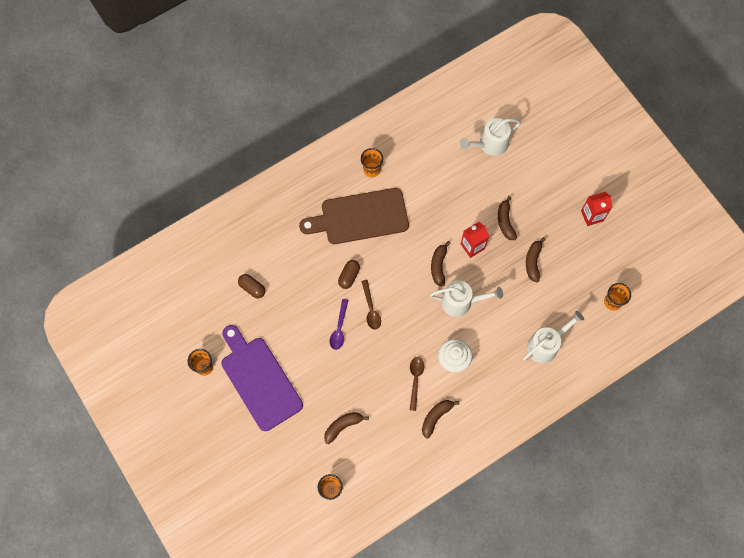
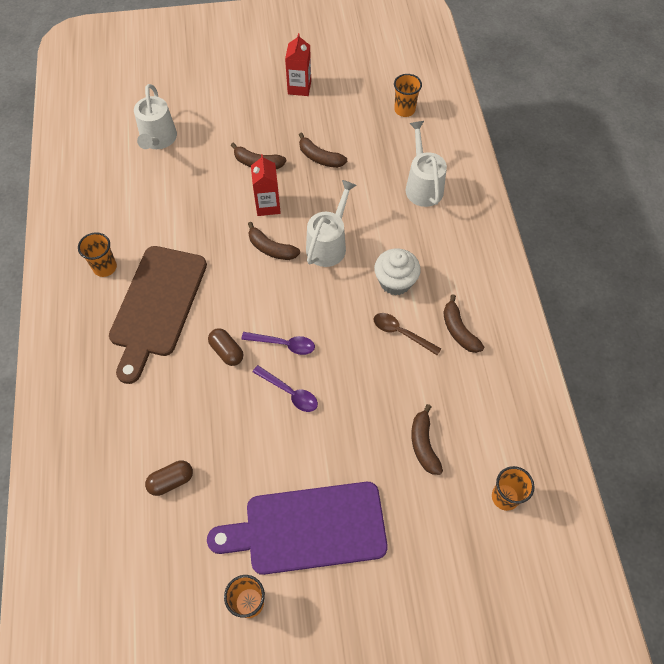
camera: 65 degrees left, 10 degrees down
(371, 309) = (283, 344): brown spoon -> purple spoon

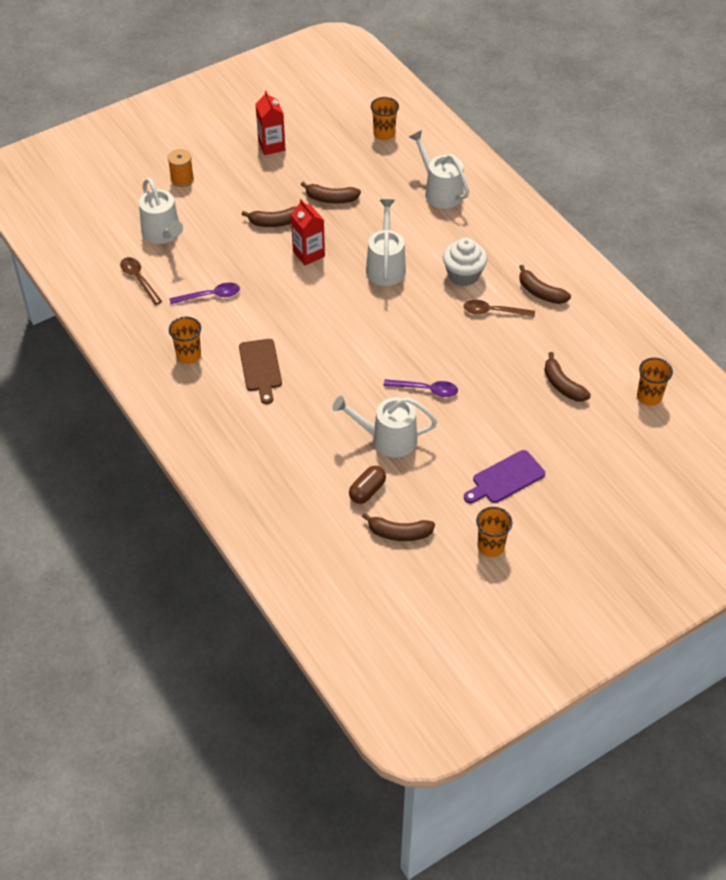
camera: 25 degrees left, 10 degrees down
(111, 176) = (139, 279): none -> brown spoon
(157, 306) = (260, 368): brown cutting board -> brown cutting board, size x0.53
(205, 93) = (182, 179): none -> orange spool
(223, 431) = (387, 439): none -> white watering can
(227, 351) = (349, 380): brown capsule -> none
(271, 248) = (335, 287): brown banana -> brown banana (399, 533)
(283, 344) = (396, 356): purple spoon -> purple spoon (210, 296)
(308, 528) = (505, 478): purple cutting board -> purple cutting board, size x0.53

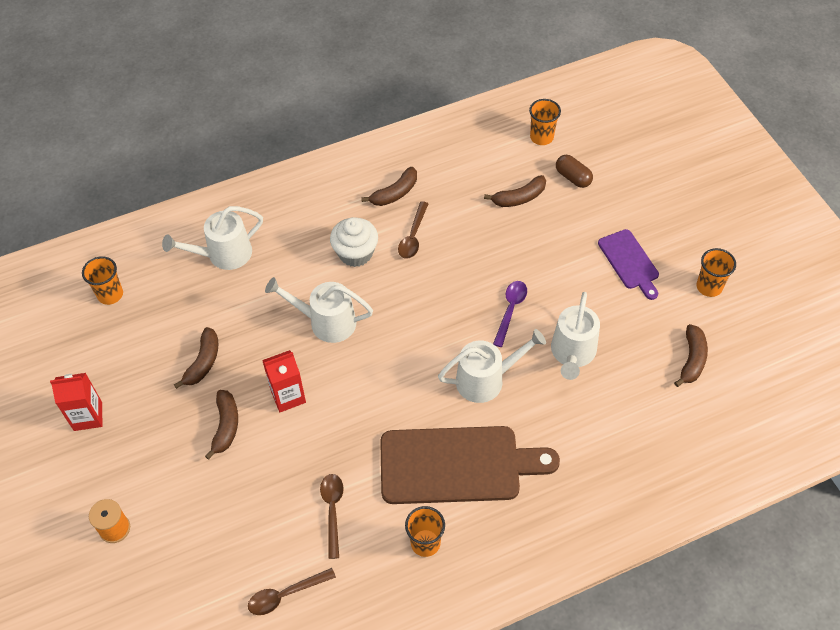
camera: 80 degrees left, 5 degrees up
(163, 234) = (210, 559): white watering can -> white watering can (486, 379)
(210, 296) = (332, 511): purple spoon -> brown spoon
(260, 368) = (457, 465): brown cutting board -> brown cutting board, size x1.87
(367, 491) = (638, 381): brown capsule -> brown capsule (573, 177)

